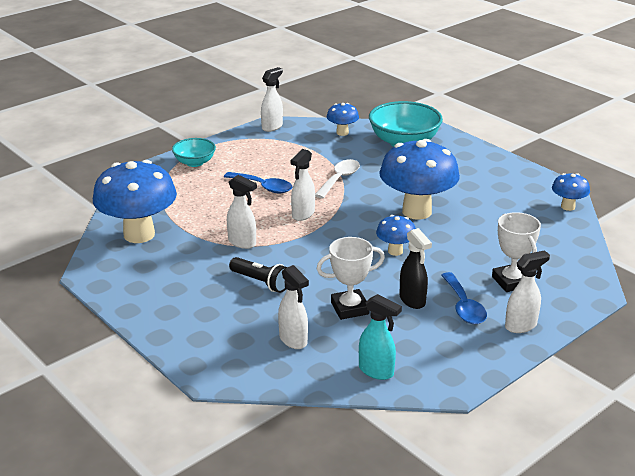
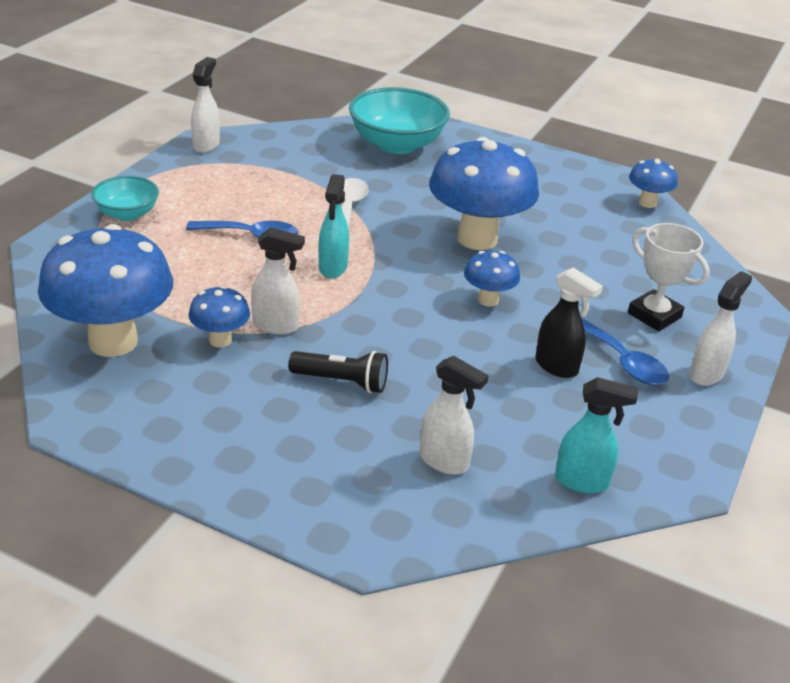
camera: 25 degrees left, 5 degrees up
(303, 214) = (332, 268): white spray bottle -> turquoise spray bottle
(342, 133) = (308, 141): blue mushroom -> blue mushroom (220, 340)
(349, 308) = (486, 395): white trophy -> none

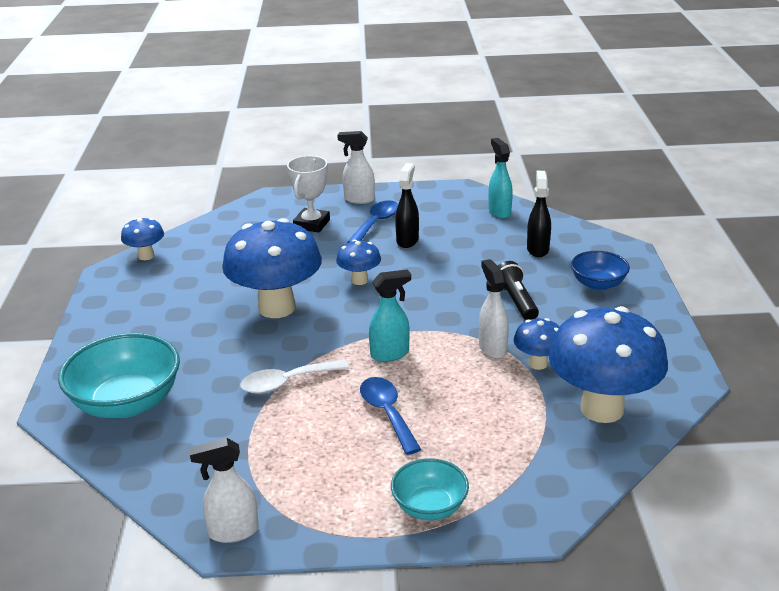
camera: 115 degrees left, 5 degrees down
(312, 466) = (598, 284): none -> blue bowl
(444, 461) = (537, 249): white spray bottle -> black spray bottle

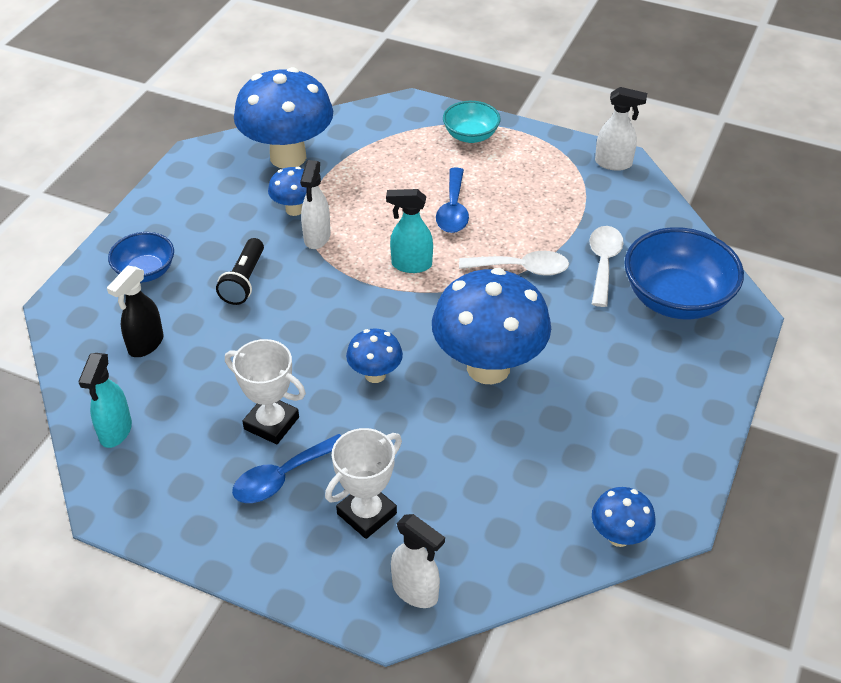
camera: 155 degrees left, 15 degrees up
(127, 403) = (676, 299): turquoise bowl -> blue bowl
(208, 412) = (603, 263): none -> white spoon
(359, 199) = (266, 548): white spray bottle -> white spray bottle (415, 591)
(407, 240) = (271, 423): black spray bottle -> white trophy

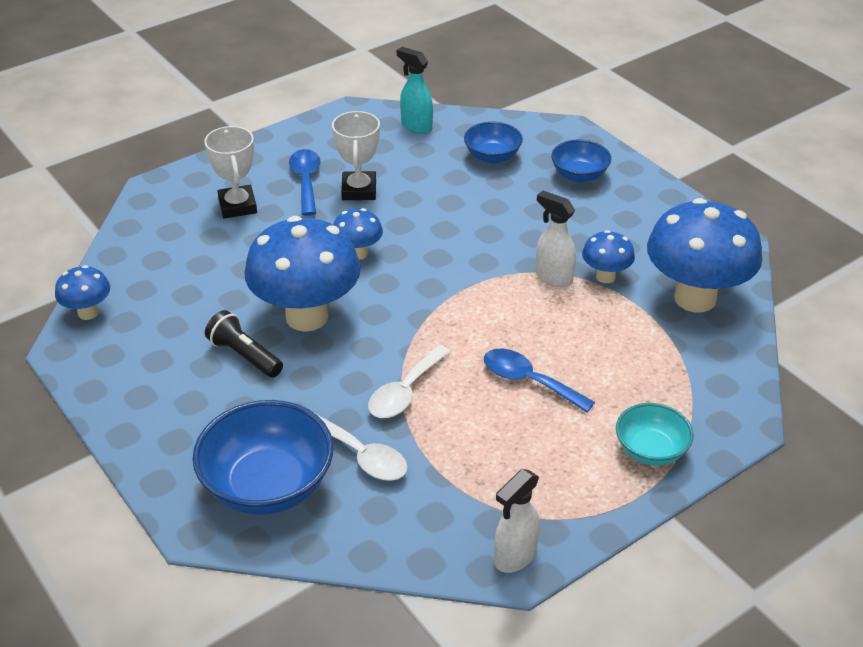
camera: 120 degrees right, 5 degrees down
(145, 344) = (492, 156): black spray bottle -> blue bowl
(244, 281) = (527, 220): black flashlight -> black flashlight (244, 355)
(271, 423) = (359, 190): white trophy -> white trophy turned 60 degrees counterclockwise
(411, 265) = (470, 321): turquoise spray bottle -> none
(415, 591) = (158, 205): white spray bottle -> none

